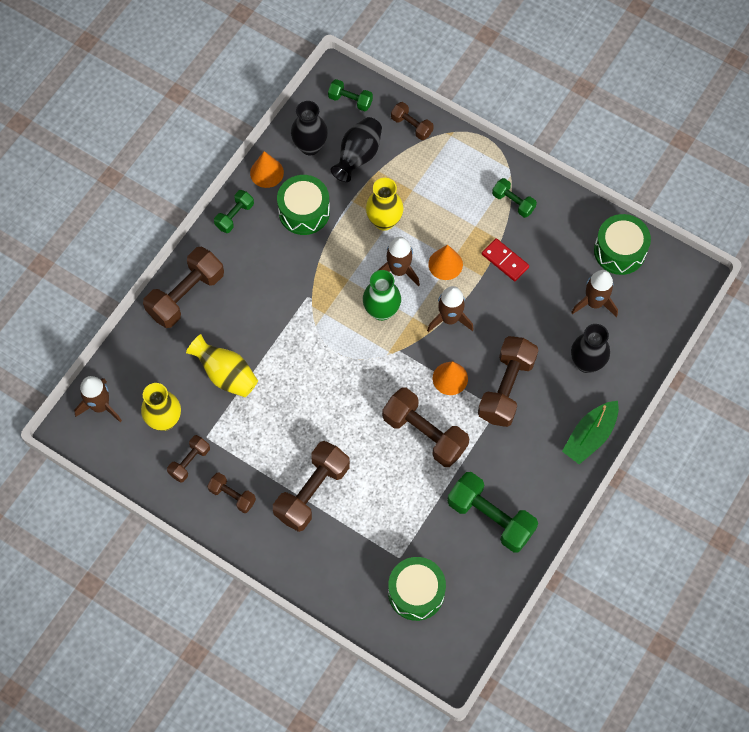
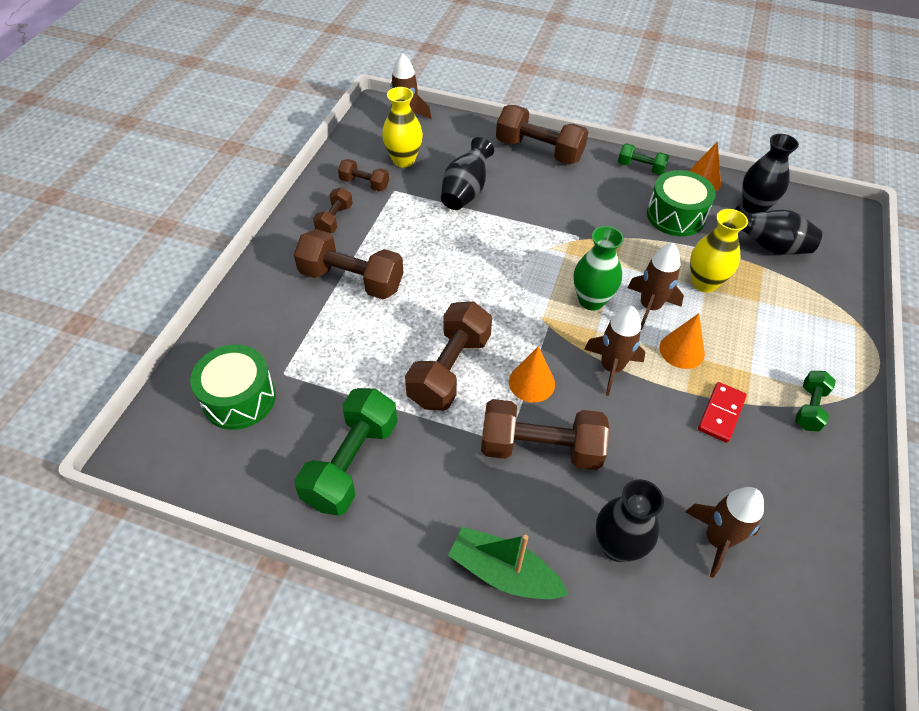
camera: 75 degrees right, 15 degrees down
(226, 374) = (465, 192): yellow vase -> black vase
(350, 100) = (831, 228): green dumbbell -> none
(411, 126) = (840, 286): brown dumbbell -> none
(619, 251) = (819, 561): green drum -> none

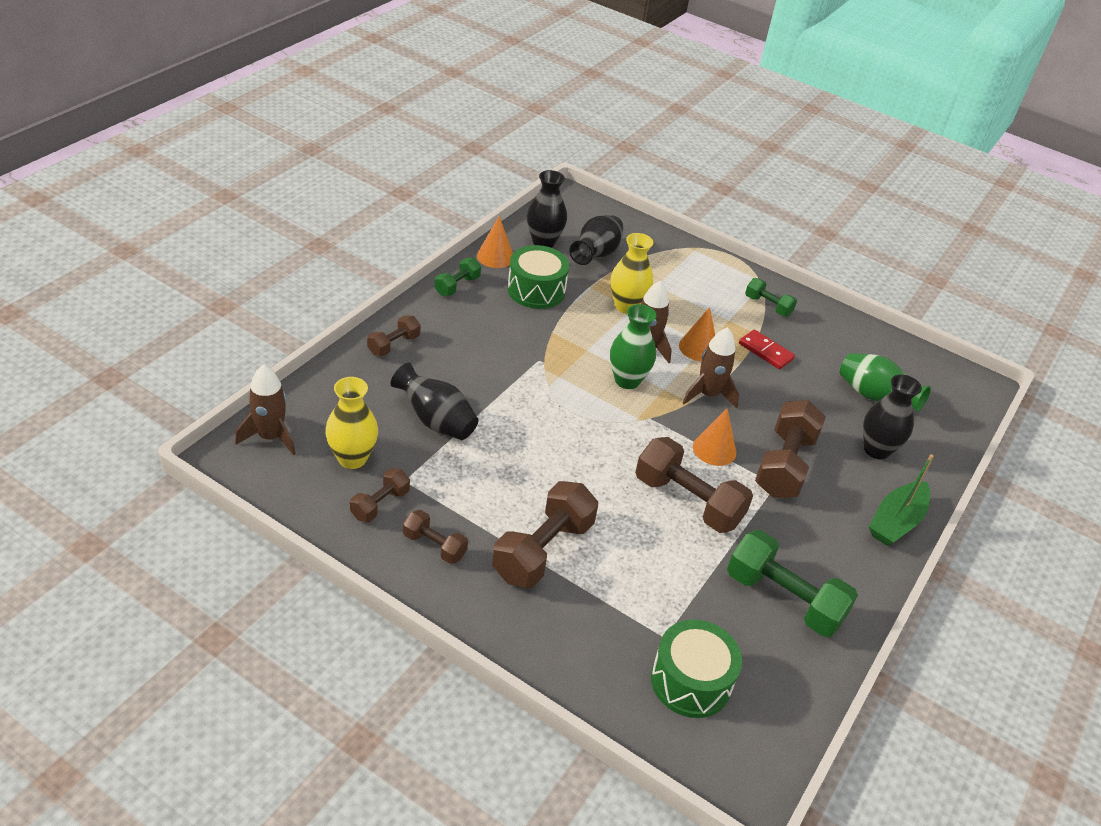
camera: 80 degrees left, 10 degrees down
(539, 151) = (393, 345): brown dumbbell -> brown dumbbell, size x0.54
(717, 540) = (874, 396): brown rocket -> green vase

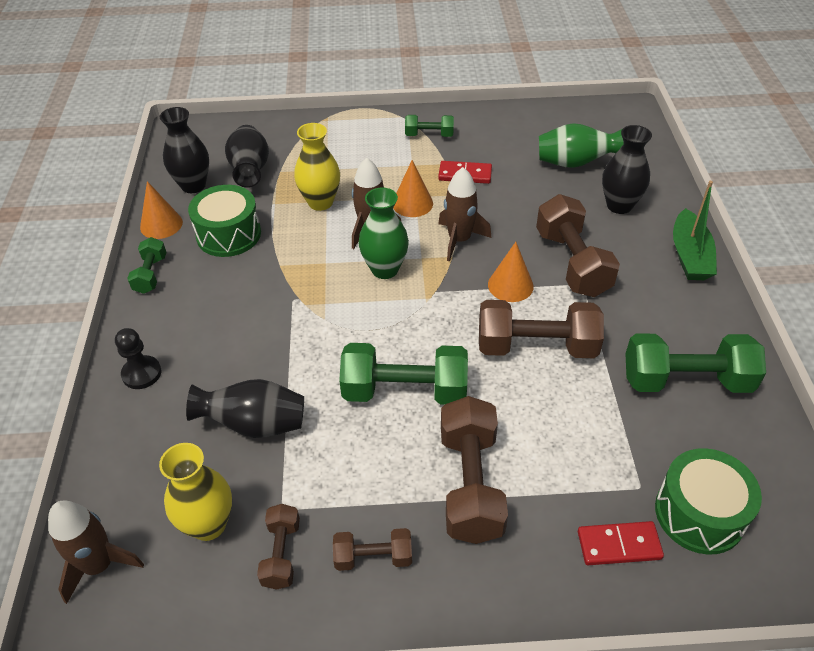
camera: 30 degrees left, 5 degrees up
(393, 345) = (141, 373): brown dumbbell -> black pawn
(558, 466) = (405, 391): none -> green dumbbell
(607, 656) = (619, 545): none -> red domino

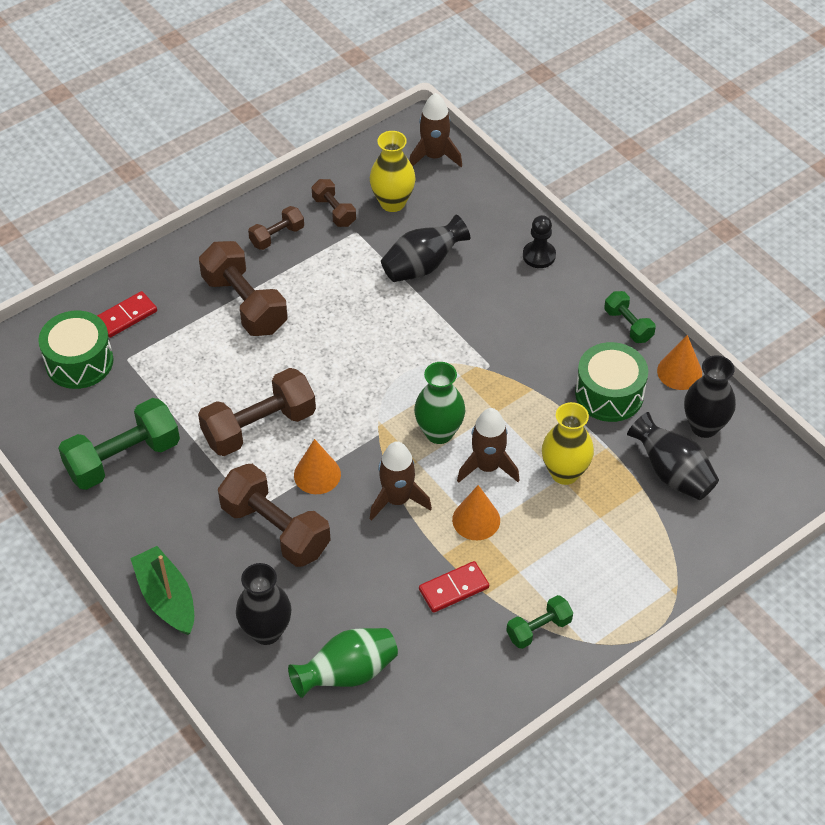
camera: 145 degrees right, 5 degrees up
(405, 391) = (337, 340): green dumbbell -> none

